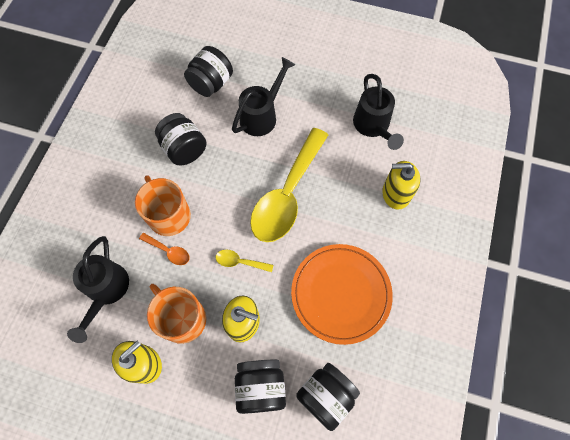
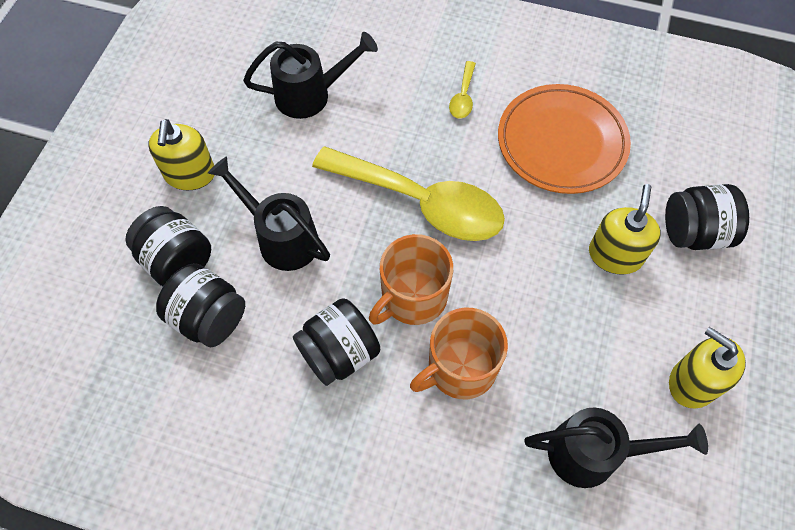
camera: 90 degrees left, 5 degrees down
(168, 251) = (520, 363): orange spoon -> none
(182, 318) = (621, 335): orange mug -> orange mug (412, 297)
(240, 262) = (529, 262): yellow spoon -> yellow spoon (463, 96)
(326, 395) = (690, 162): black jar -> black jar (177, 261)
(395, 194) = (417, 76): yellow soap dispenser -> yellow soap dispenser (190, 174)

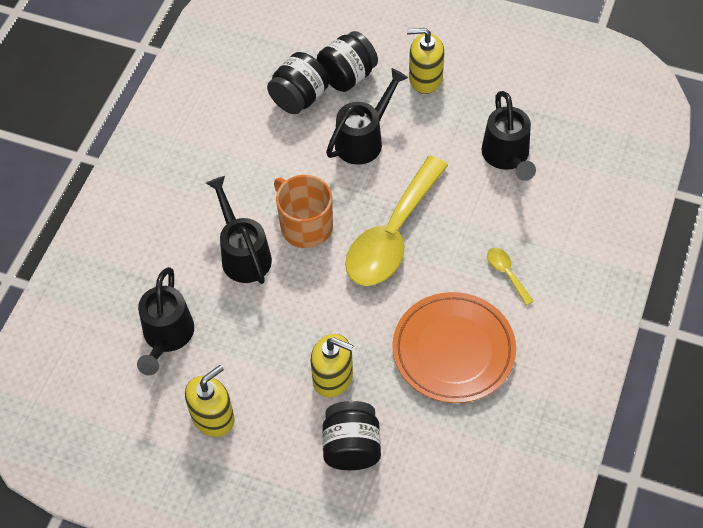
camera: 95 degrees right, 5 degrees down
(339, 353) = (263, 177): black jar -> none
(460, 368) = (243, 254): orange mug -> black watering can
(463, 96) = (506, 274): yellow spoon -> yellow spoon turned 45 degrees clockwise

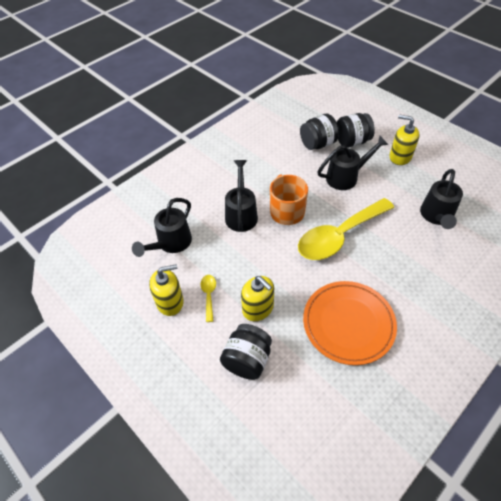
camera: 25 degrees right, 5 degrees down
(506, 274) = (407, 288): yellow spoon -> yellow spoon (209, 295)

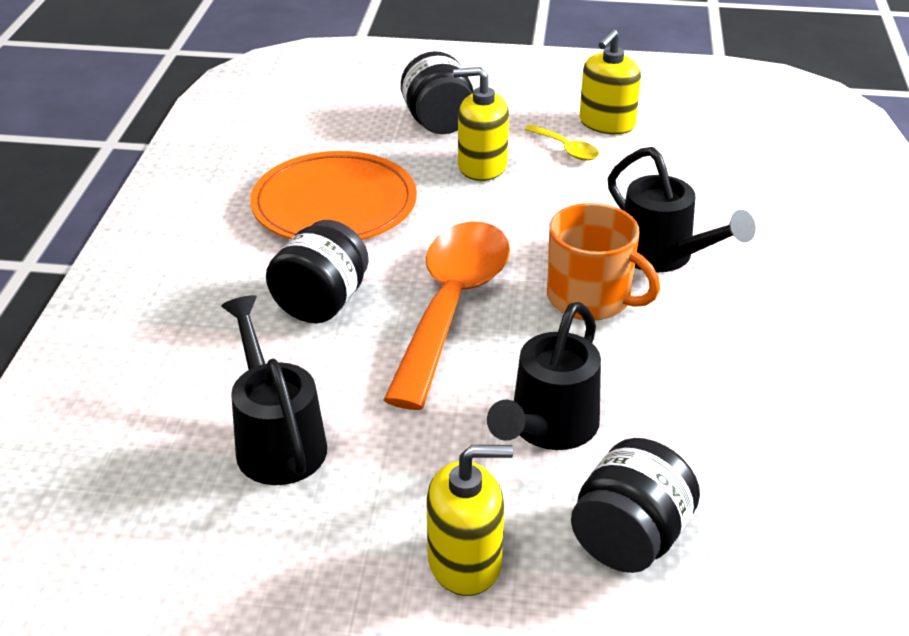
camera: 140 degrees right, 15 degrees down
(171, 243) = (707, 172): black watering can -> none
(317, 144) = (703, 480): black jar -> black jar (321, 303)
(339, 236) = (452, 306): yellow spoon -> orange spoon

